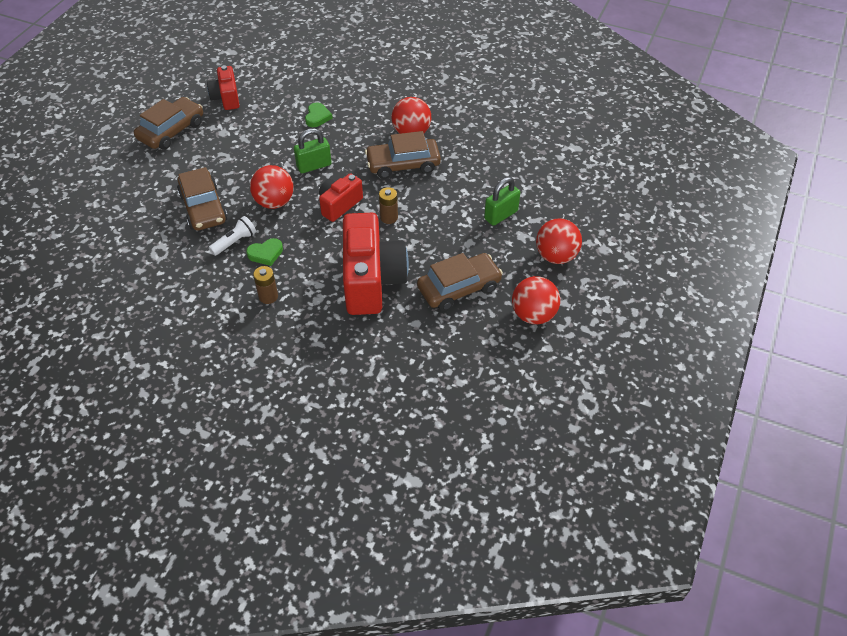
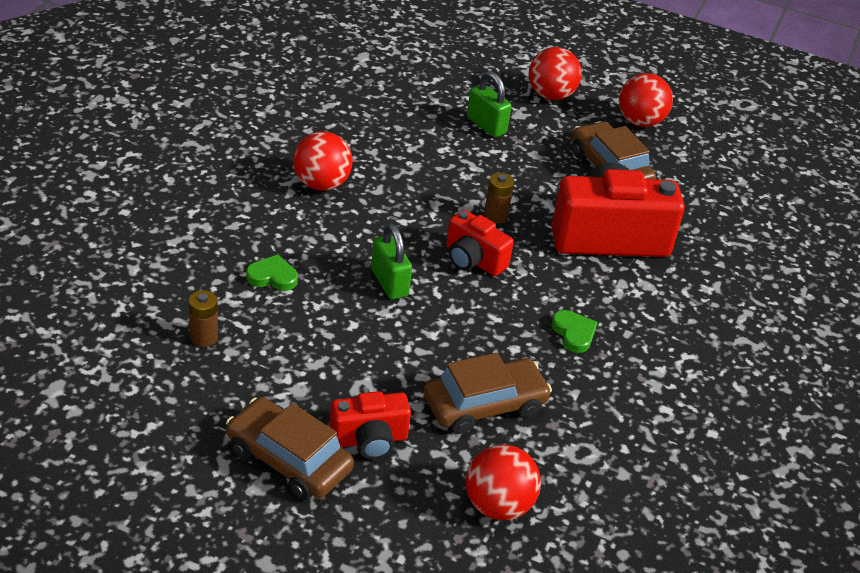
camera: 95 degrees left, 10 degrees down
(226, 98) = (203, 388): red camera -> red camera (369, 440)
(235, 242) = (554, 366): white flashlight -> none
(268, 296) = (651, 330): brown battery -> brown battery (204, 337)
(274, 202) = (469, 325): red ball -> red ball (498, 505)
(403, 165) = (390, 196): brown car -> none

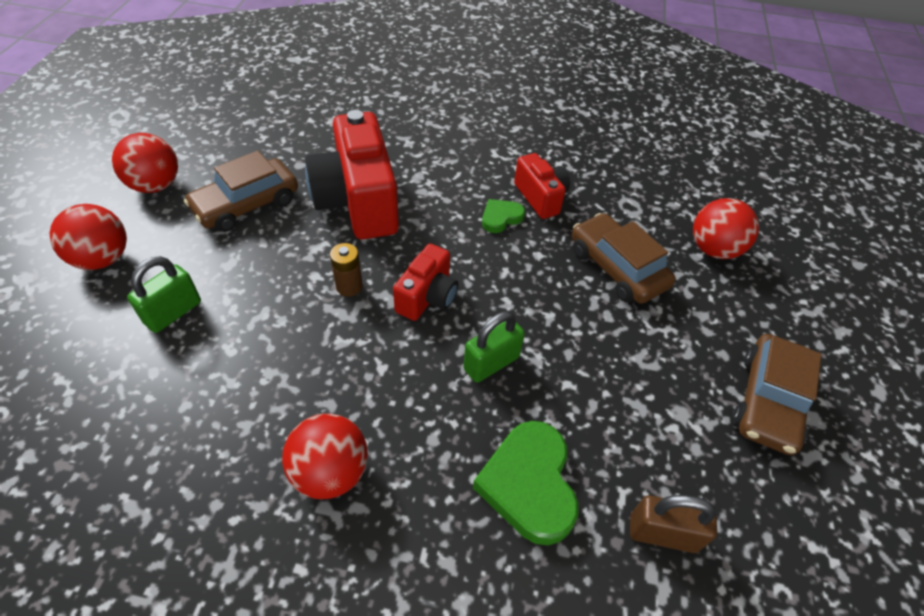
camera: 100 degrees left, 10 degrees up
(204, 337) = (662, 533): brown battery -> brown padlock
(272, 277) = (529, 484): green heart -> green heart, size x1.84
(369, 440) = (705, 342): red camera -> red camera (540, 197)

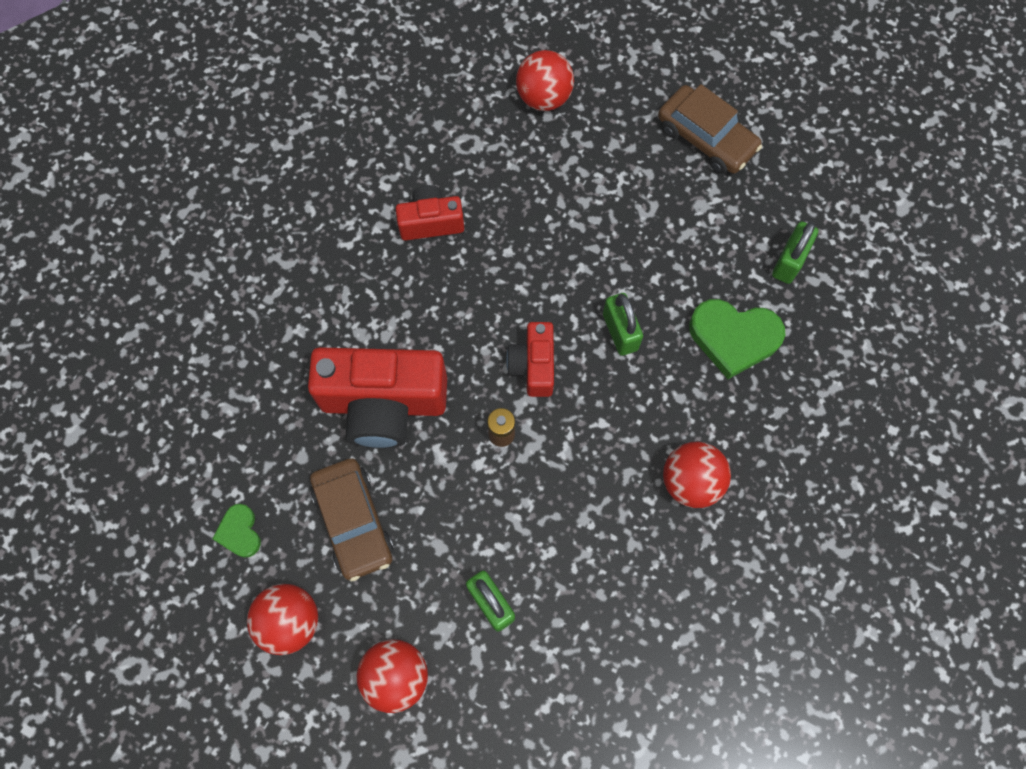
camera: 70 degrees left, 20 degrees up
(427, 297) = (533, 366): red camera -> red camera turned 135 degrees counterclockwise
(501, 218) = (449, 269): green heart -> green heart (239, 532)
(617, 268) = (543, 189): brown car -> none
(662, 533) = (789, 261): brown padlock -> green padlock

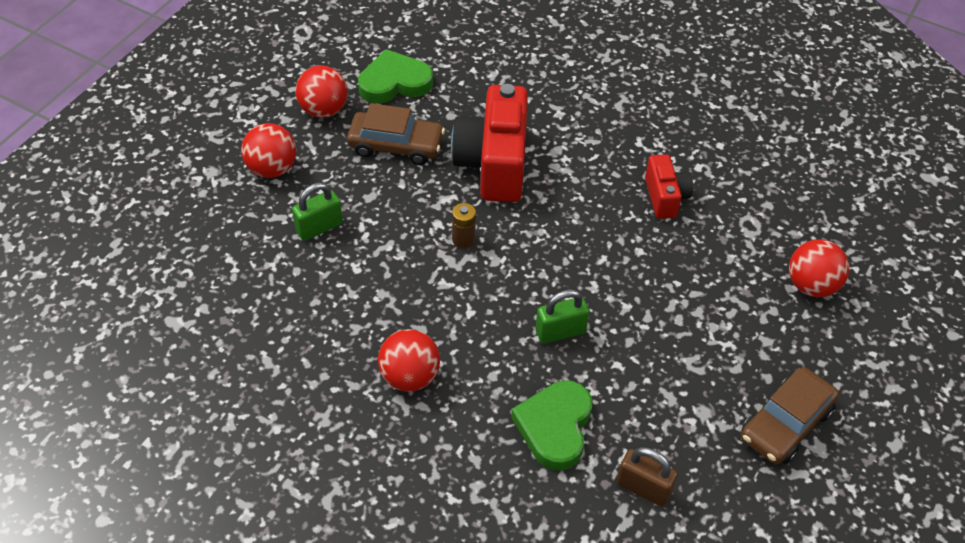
camera: 90 degrees right, 20 degrees down
(239, 532) = (394, 82): green heart -> green heart, size x1.84
(354, 521) = (396, 145): brown car -> brown car turned 150 degrees counterclockwise
(533, 366) = (526, 264): red camera -> none
(789, 261) = (643, 488): green padlock -> brown padlock

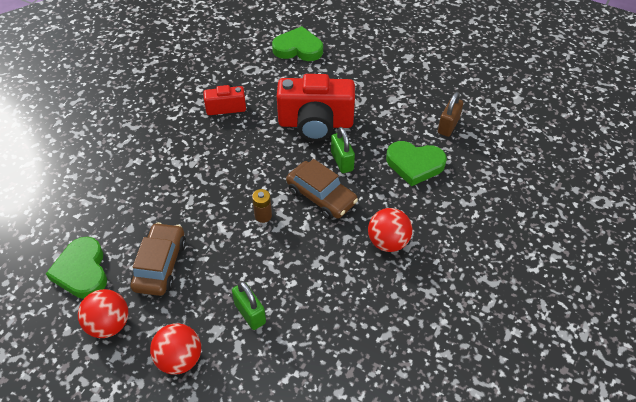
camera: 90 degrees left, 0 degrees up
(493, 164) = (187, 199): red camera -> red camera (315, 123)
(786, 424) = (395, 67): brown car -> brown car (321, 196)
(811, 285) = (298, 48): red ball -> green heart

